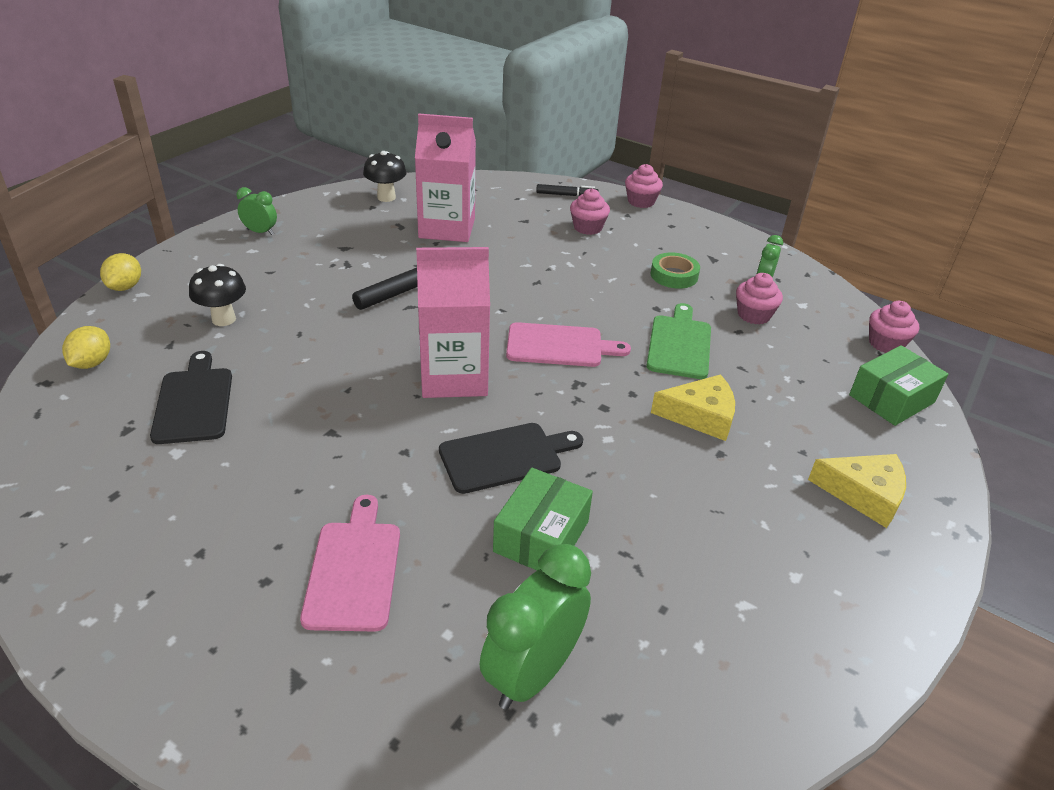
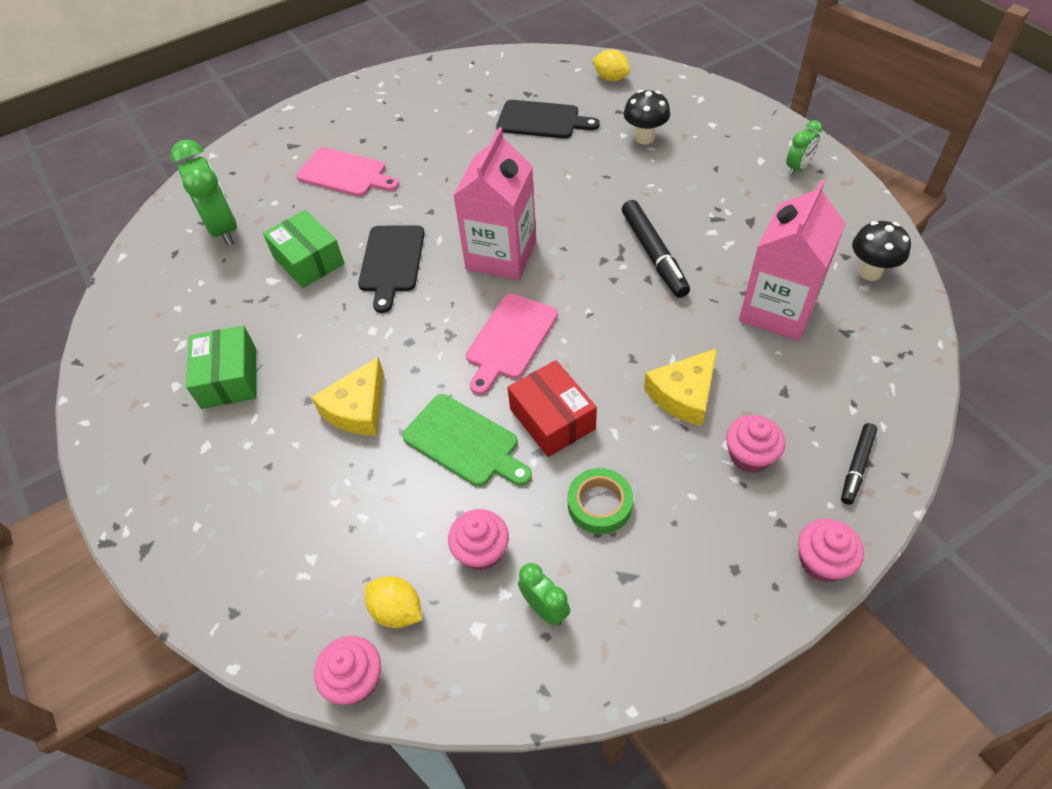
camera: 120 degrees right, 15 degrees up
(125, 287) = (714, 91): yellow lemon -> yellow lemon (397, 610)
(622, 307) = (552, 419): none -> red box
(864, 494) = (197, 483): yellow cheese -> yellow cheese (684, 394)
(891, 399) = (274, 604): green box -> green box (229, 378)

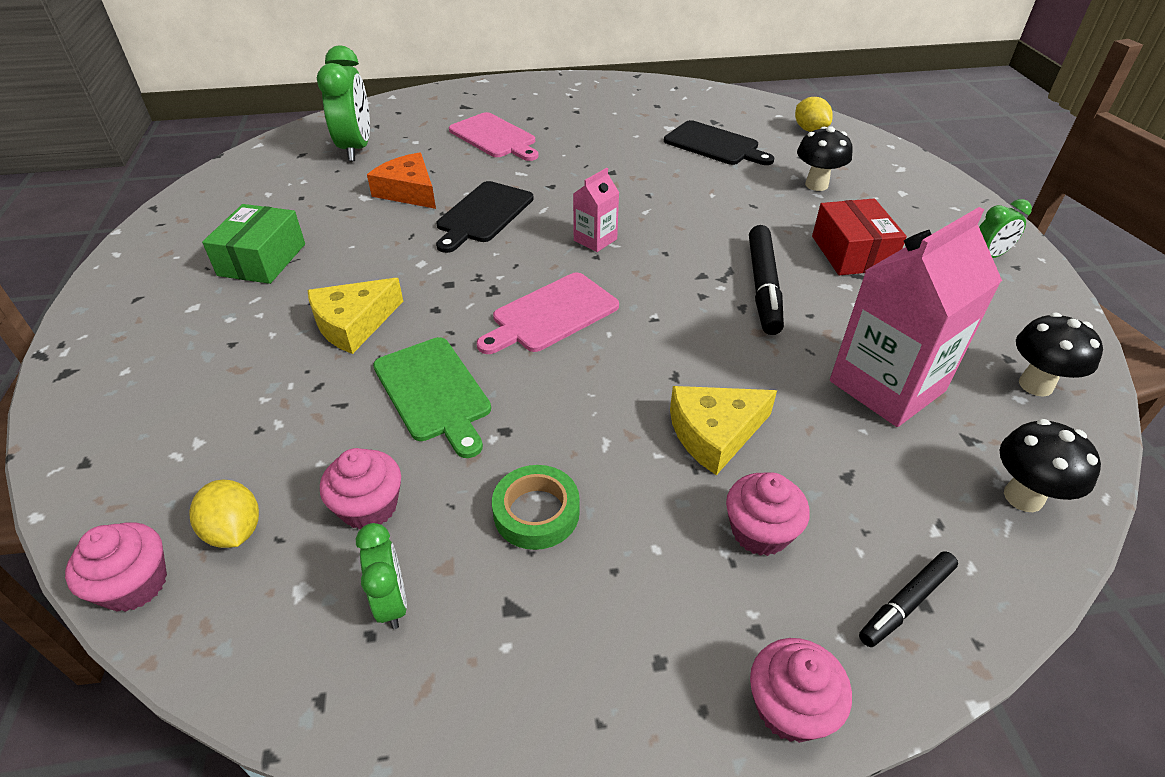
camera: 20 degrees right, 10 degrees down
(308, 260) = (409, 191): green box -> orange cheese
(501, 255) = (595, 240): pink carton -> pink carton, size x0.48
(552, 419) = (543, 403): red box -> red box (851, 253)
(894, 363) = (1023, 497): none -> black mushroom

